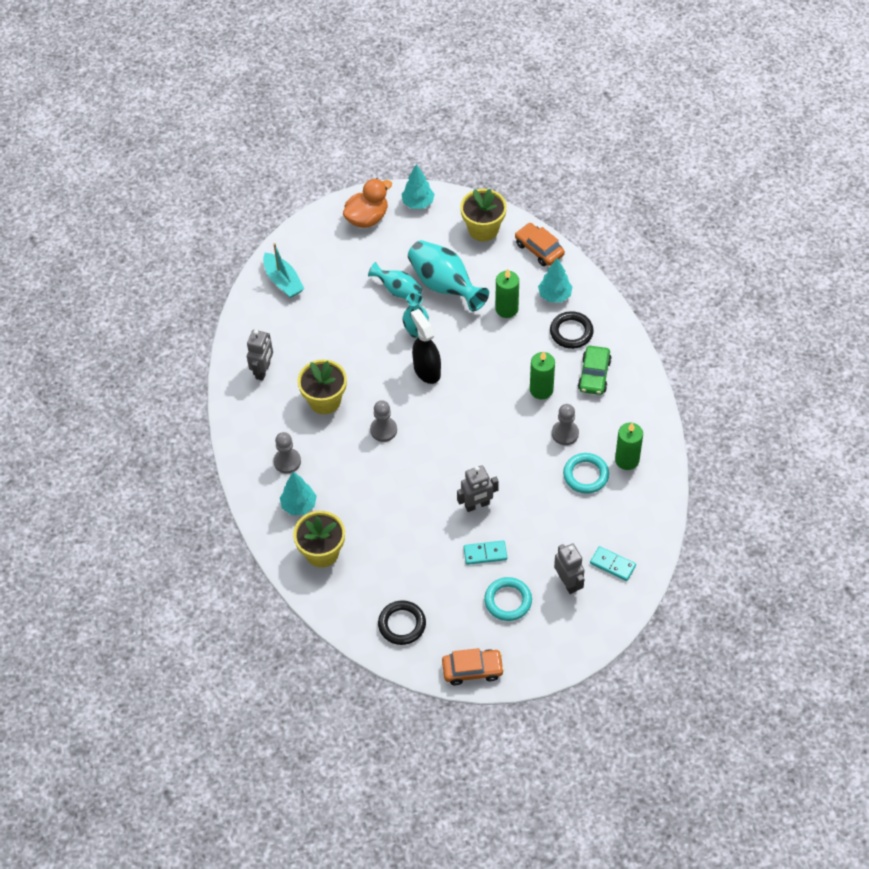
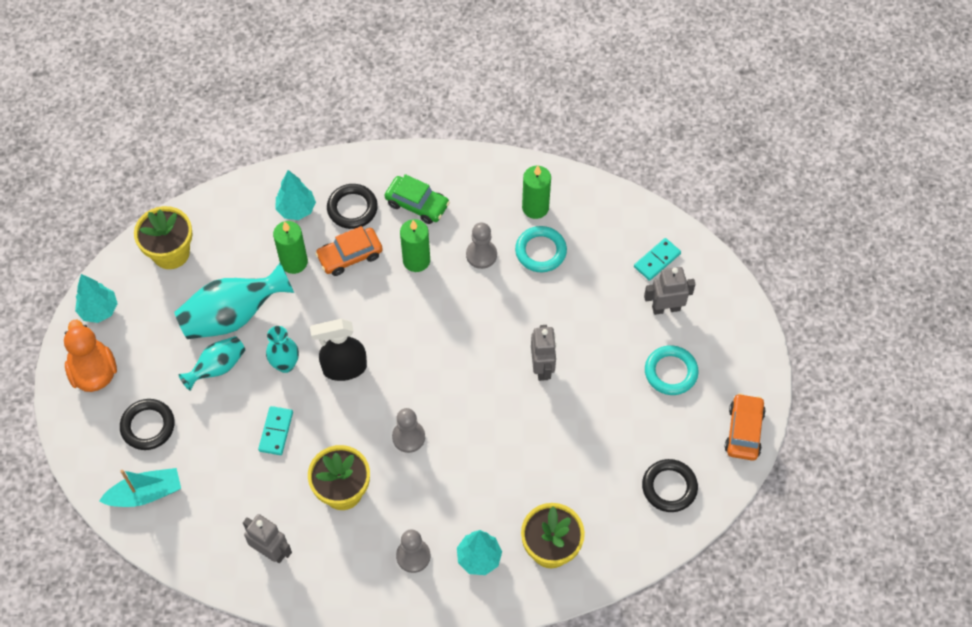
camera: 75 degrees left, 5 degrees up
(336, 264) = (148, 426): none -> black ring
(485, 553) = (606, 377): turquoise domino -> turquoise domino (276, 431)
(539, 249) = (226, 205): orange car -> orange car (350, 256)

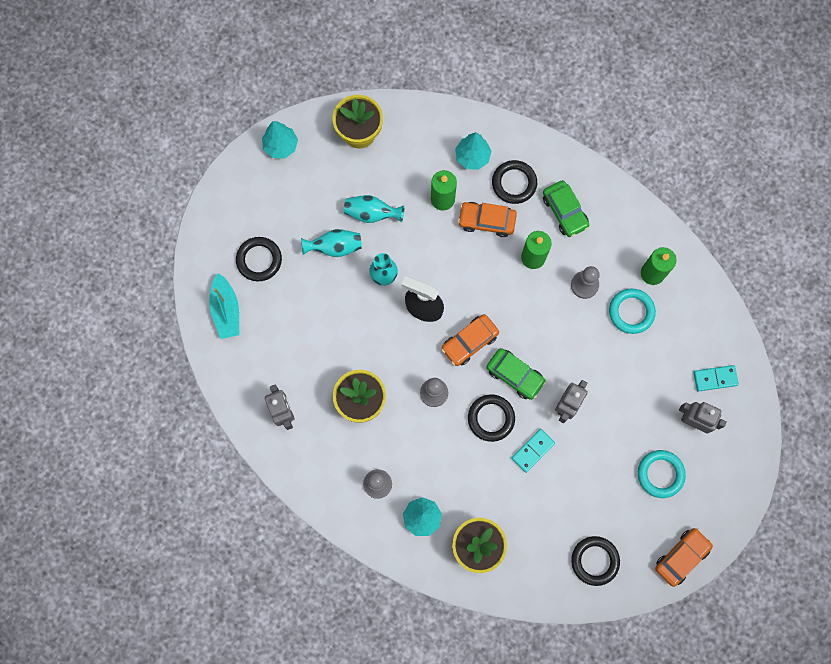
camera: 35 degrees right, 15 degrees up
(94, 372) = (248, 193): orange duck -> none
(145, 494) = (226, 310): turquoise boat -> turquoise boat turned 60 degrees clockwise
(233, 316) = (371, 213): turquoise vase -> turquoise vase, size x0.59
(276, 431) = (344, 324): turquoise domino -> turquoise domino (533, 451)
(410, 370) = (469, 342): none -> orange car
(474, 372) = (515, 375): none -> green car
(479, 425) = (491, 418): none -> black ring

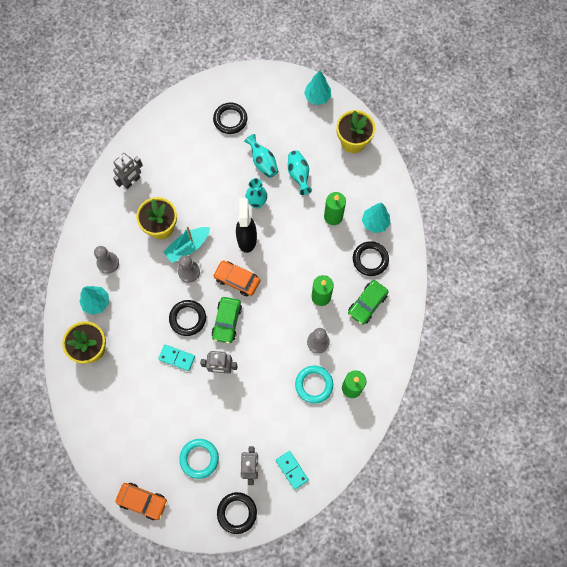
camera: 65 degrees right, 5 degrees down
(226, 310) = (186, 115): turquoise boat -> turquoise boat (188, 247)
(486, 221) = (332, 253): orange car -> none
(594, 561) = (114, 437): black ring -> black ring (237, 513)

